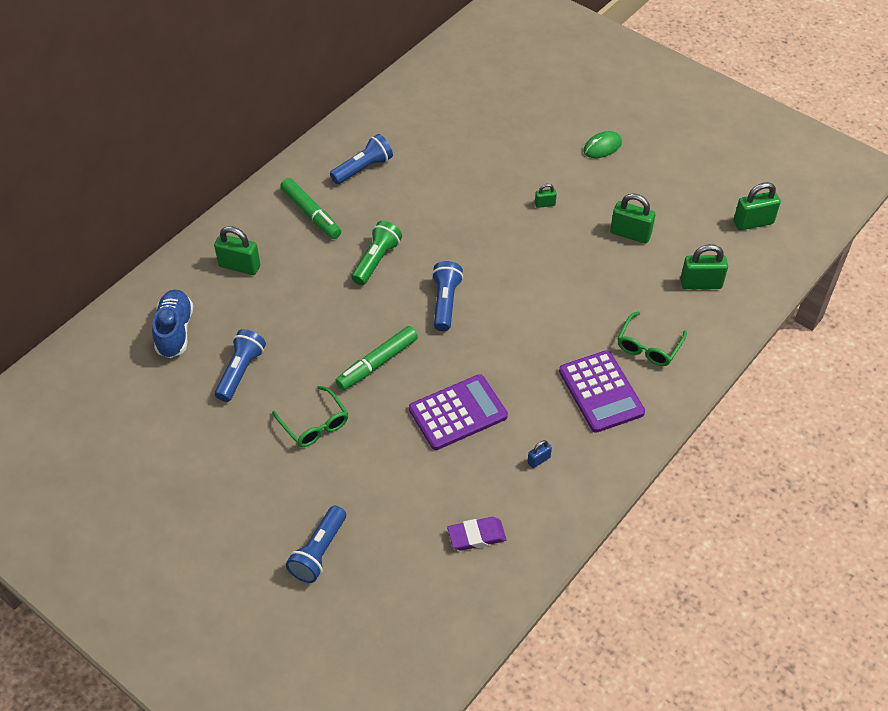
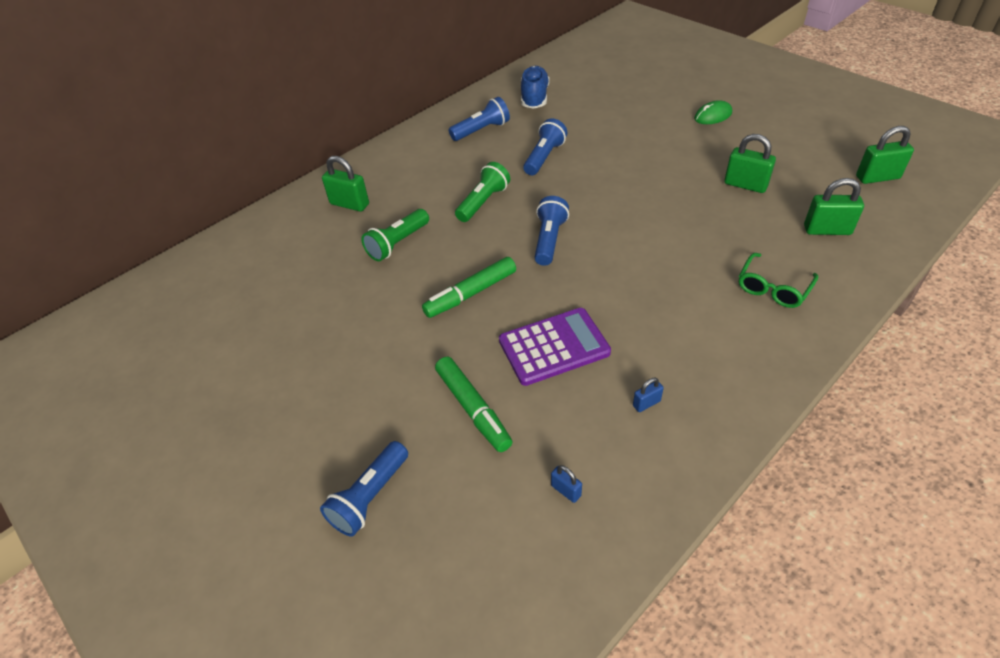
camera: 10 degrees right, 5 degrees down
(175, 331) = (272, 257): blue shoe -> blue shoe (534, 98)
(240, 372) = (327, 296): blue flashlight -> blue flashlight (544, 157)
(298, 311) = (398, 243): none -> green flashlight
(311, 214) = (426, 164): green marker -> green marker (473, 409)
(314, 424) = (393, 351): green glasses -> none
(476, 536) = (566, 490): purple eraser -> blue padlock
(545, 204) = (656, 159): green padlock -> none
(601, 392) = (720, 332): purple calculator -> none

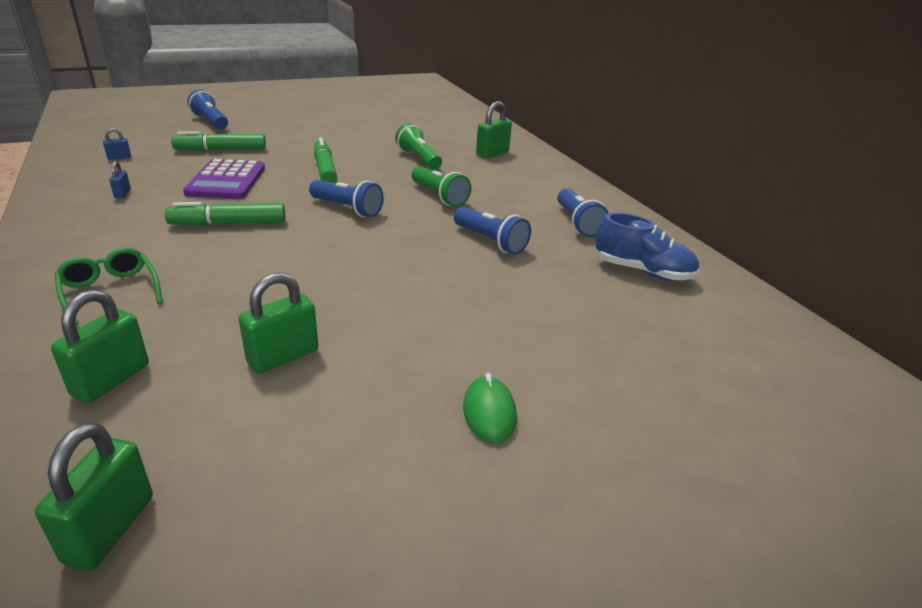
camera: 105 degrees right, 15 degrees down
(634, 291) = (228, 223): none -> green marker

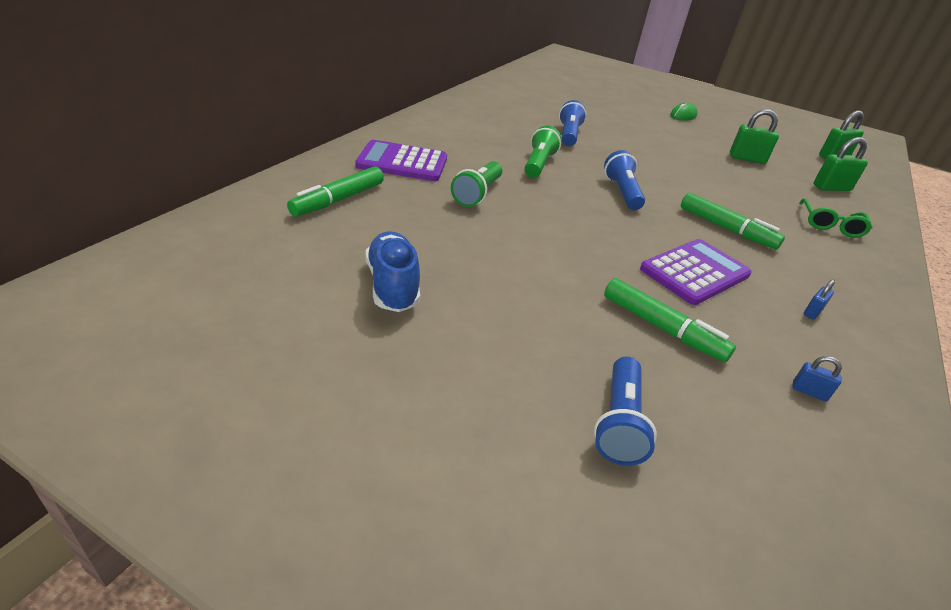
camera: 130 degrees left, 5 degrees up
(325, 169) = (582, 233): green marker -> green marker (338, 200)
(492, 153) = (402, 162): green padlock -> purple calculator
(577, 223) = (496, 114): blue flashlight -> none
(643, 271) = (527, 96): blue shoe -> blue shoe (392, 286)

